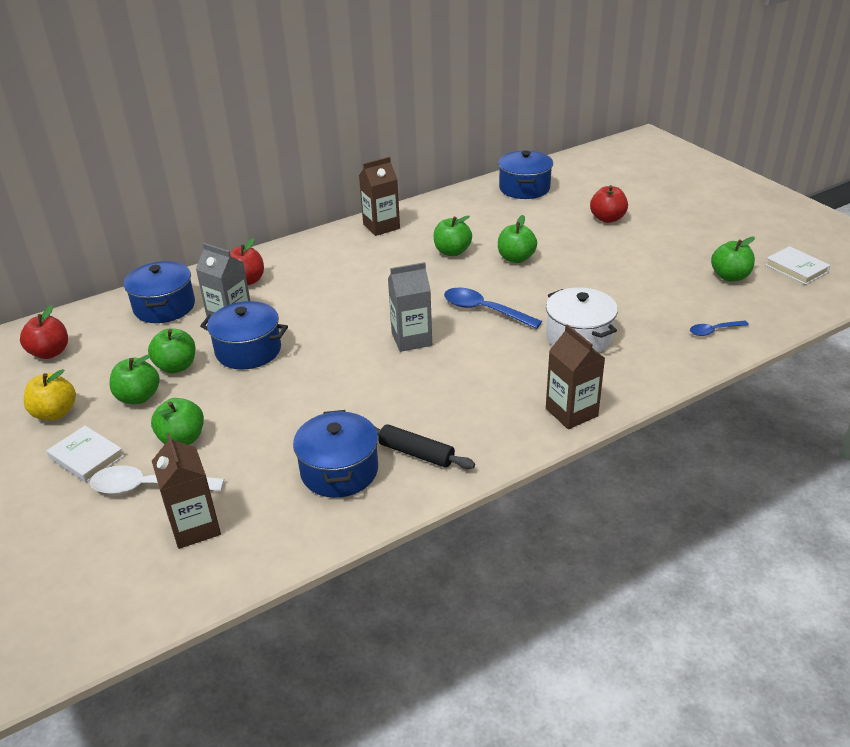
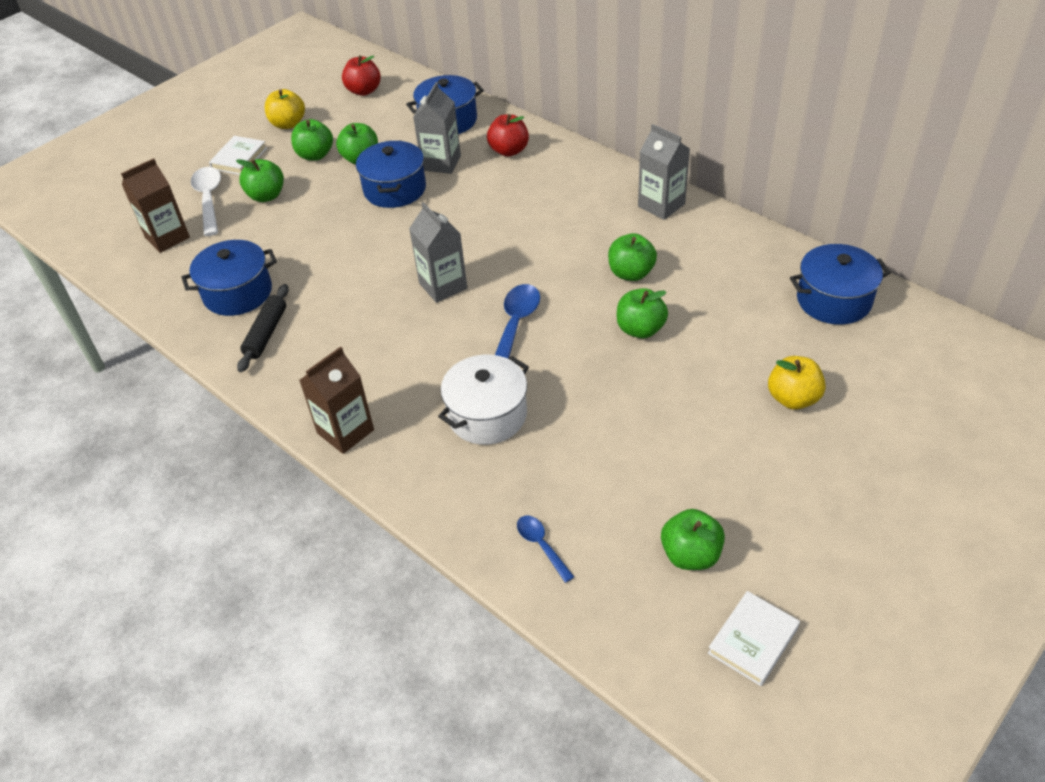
camera: 75 degrees right, 10 degrees up
(381, 226) = (661, 205): brown carton -> grey carton
(607, 218) = (793, 398): red apple -> yellow apple

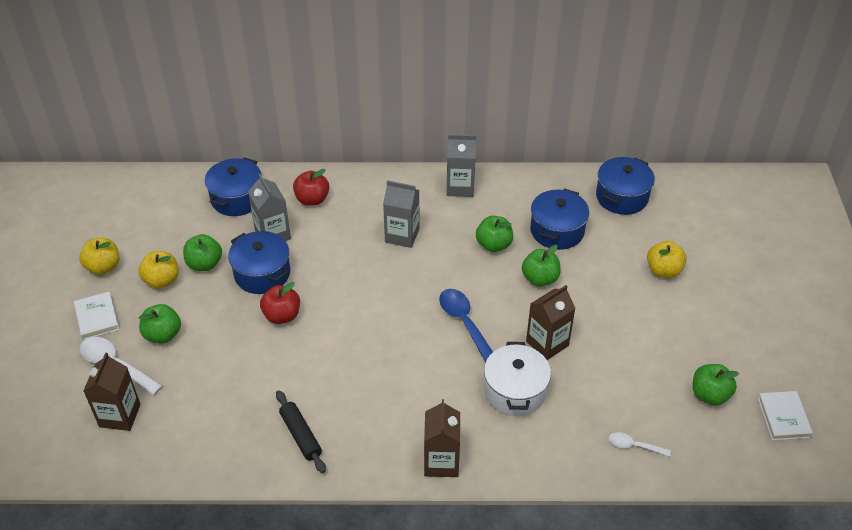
camera: 45 degrees left, 0 degrees up
(238, 293) = (239, 421): blue pot -> blue pot (557, 231)
(315, 155) = (162, 280): green apple -> yellow apple
(364, 91) = (135, 207): red apple -> red apple (282, 315)
(443, 286) = (384, 324): grey carton -> grey carton (402, 235)
(541, 545) = (634, 446): blue spoon -> white spoon
(573, 392) = (547, 343): none -> brown carton

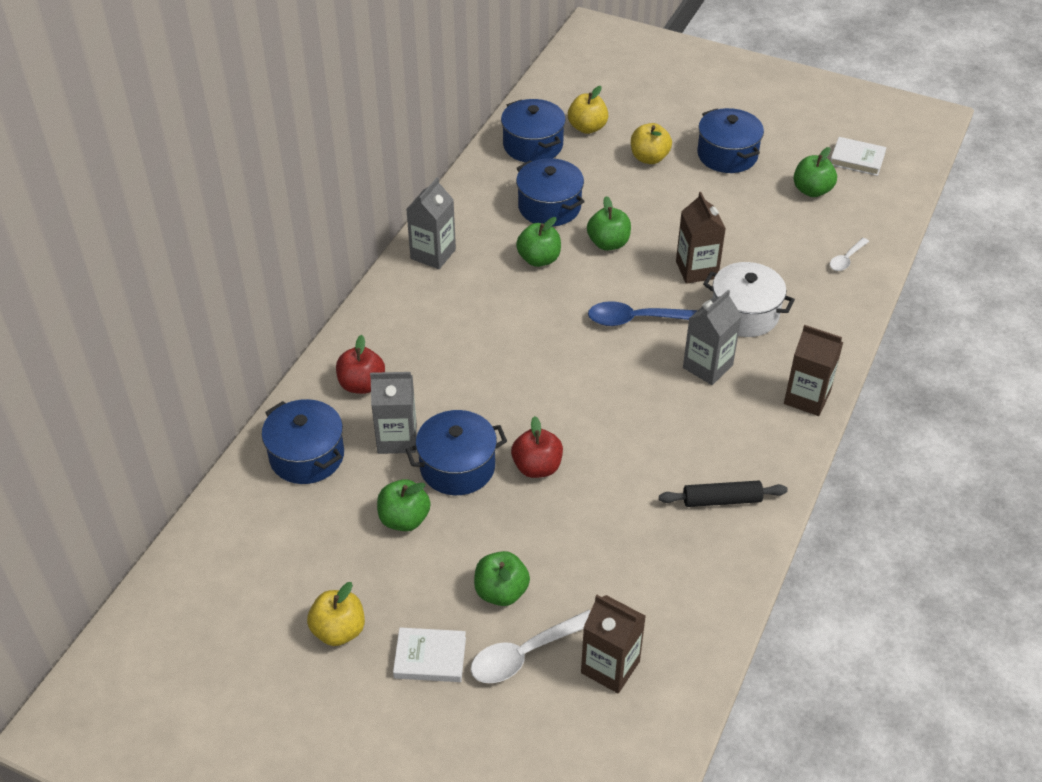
camera: 65 degrees left, 0 degrees up
(162, 280) = (405, 571): yellow apple -> yellow apple (587, 128)
(402, 235) = (476, 325): grey carton -> grey carton (707, 366)
(710, 320) = (727, 155): none -> blue pot

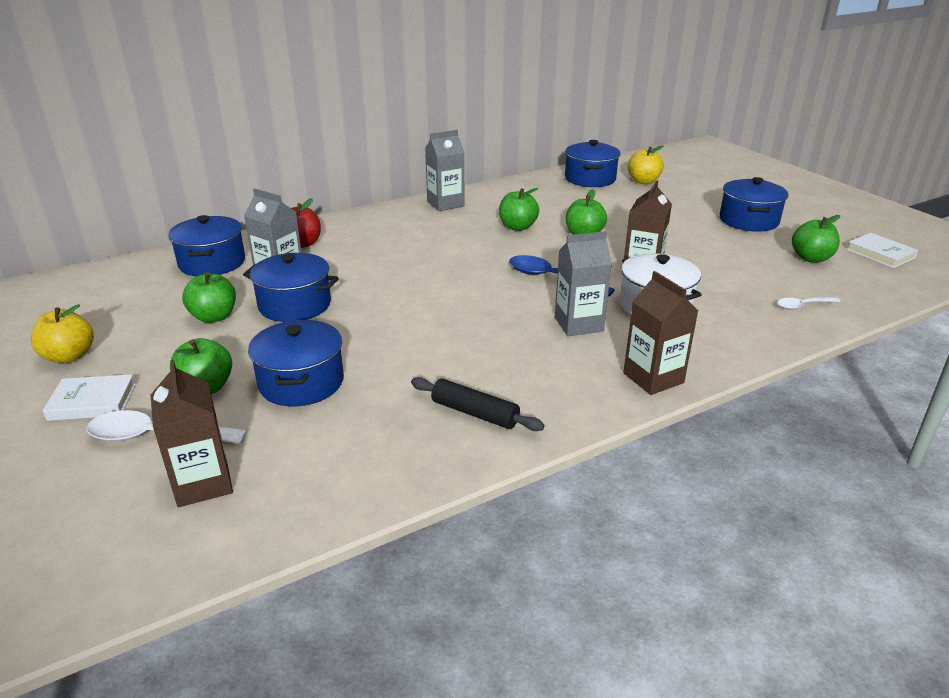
camera: 35 degrees right, 15 degrees down
(430, 658) = (92, 402): white book -> white book turned 45 degrees counterclockwise
(537, 467) = (350, 328): red apple -> none
(549, 207) = (562, 206): blue pot -> blue pot (301, 382)
(649, 158) = (676, 205): yellow apple -> none

